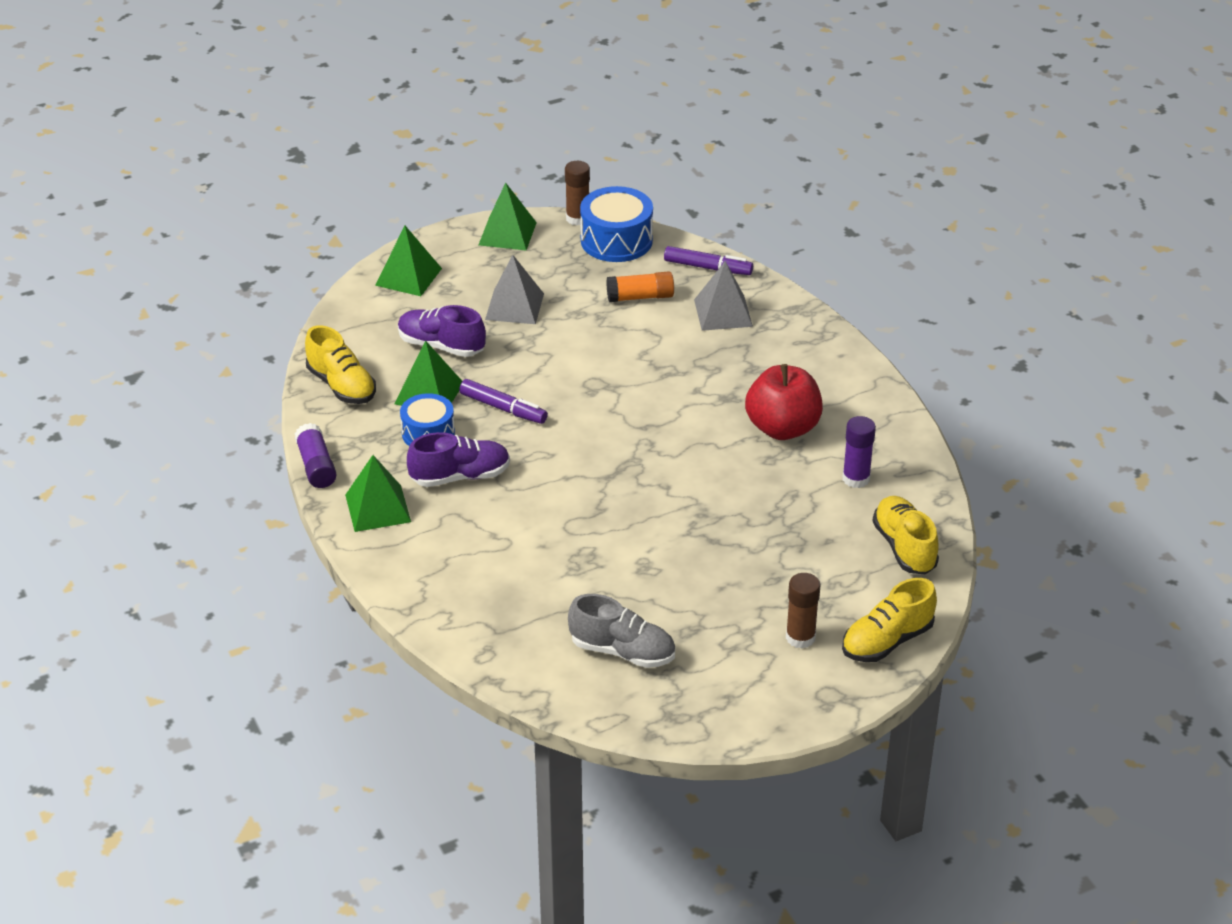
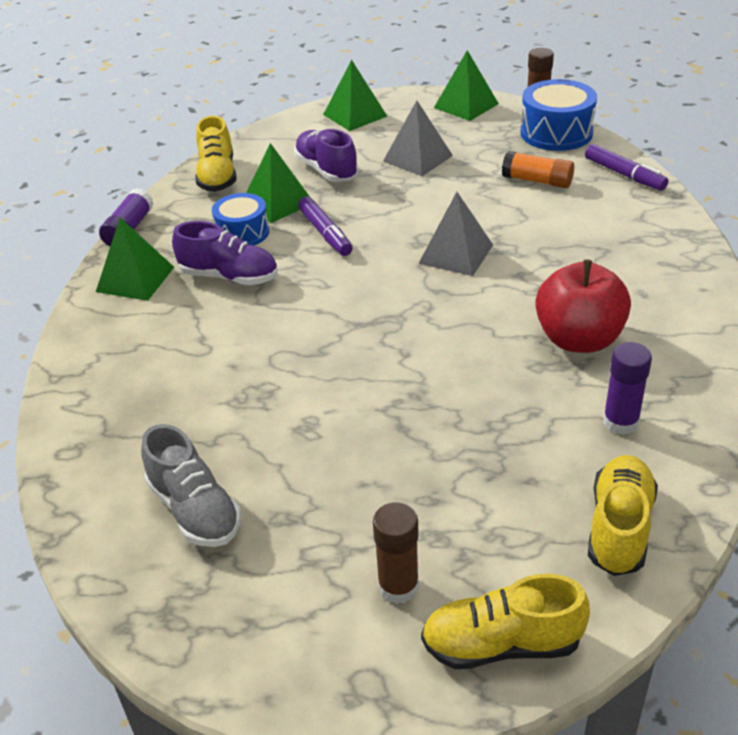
camera: 35 degrees right, 0 degrees up
(723, 313) = (607, 215): grey pyramid -> grey pyramid (456, 254)

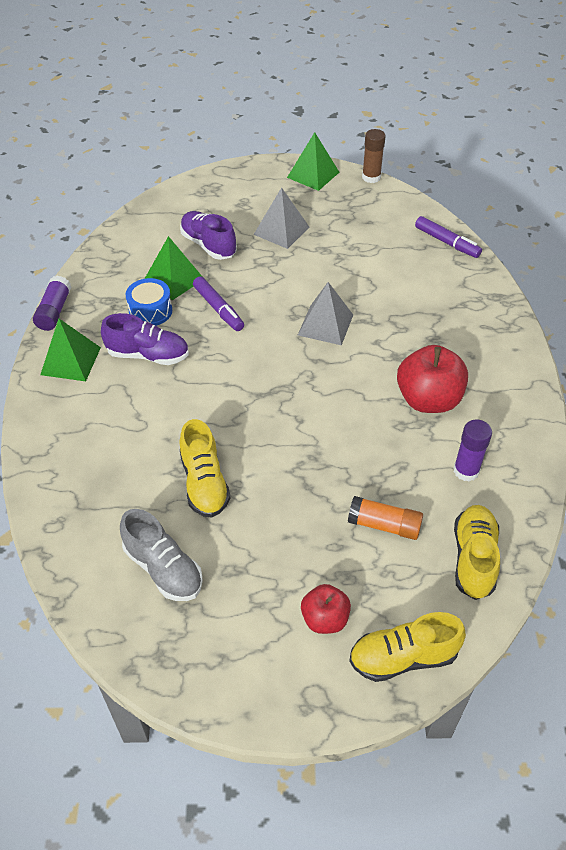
camera: 10 degrees left, 10 degrees up
(217, 176) = (118, 254): yellow shoe -> yellow shoe (204, 483)
(355, 115) = (222, 187): green pyramid -> none
(398, 586) = (325, 619): brown glue stick -> red apple
(537, 181) = (380, 250): orange glue stick -> orange glue stick (384, 525)
(556, 133) = (389, 201): blue drum -> none

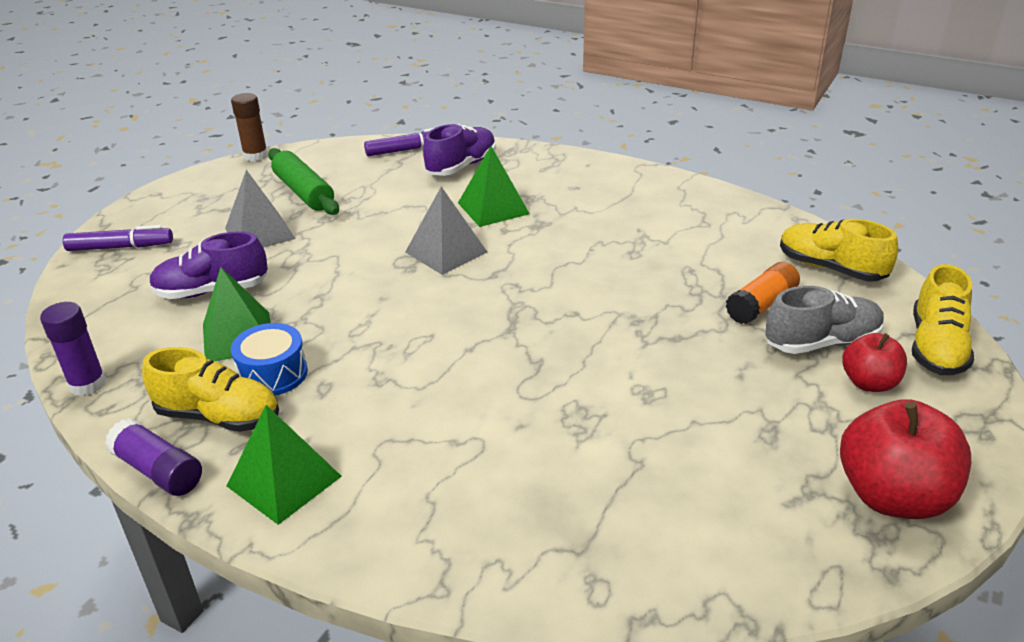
camera: 60 degrees left, 15 degrees down
(148, 355) = (353, 400): purple shoe -> purple shoe (461, 166)
(163, 568) = (737, 492): grey shoe -> grey shoe (821, 342)
(204, 483) = (618, 415): yellow shoe -> yellow shoe (219, 416)
(218, 309) = (335, 317): purple marker -> purple marker (120, 247)
(313, 174) = (197, 186): green pyramid -> green pyramid (493, 208)
(344, 223) = (304, 192): none -> green rolling pin
(428, 400) = (612, 227): red apple -> red apple (892, 496)
(466, 470) = (720, 237): purple glue stick -> purple glue stick (88, 384)

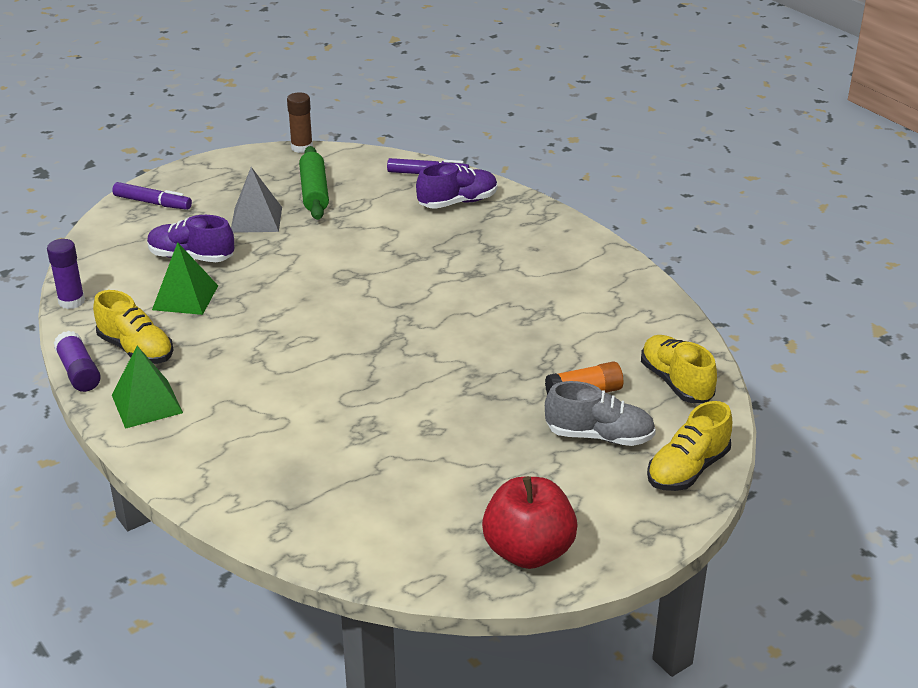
camera: 25 degrees right, 0 degrees up
(273, 374) = (189, 331): blue drum -> none
(446, 252) = (380, 275): grey pyramid -> none
(493, 208) = (449, 248): green pyramid -> none
(869, 383) = (601, 476): red apple -> none

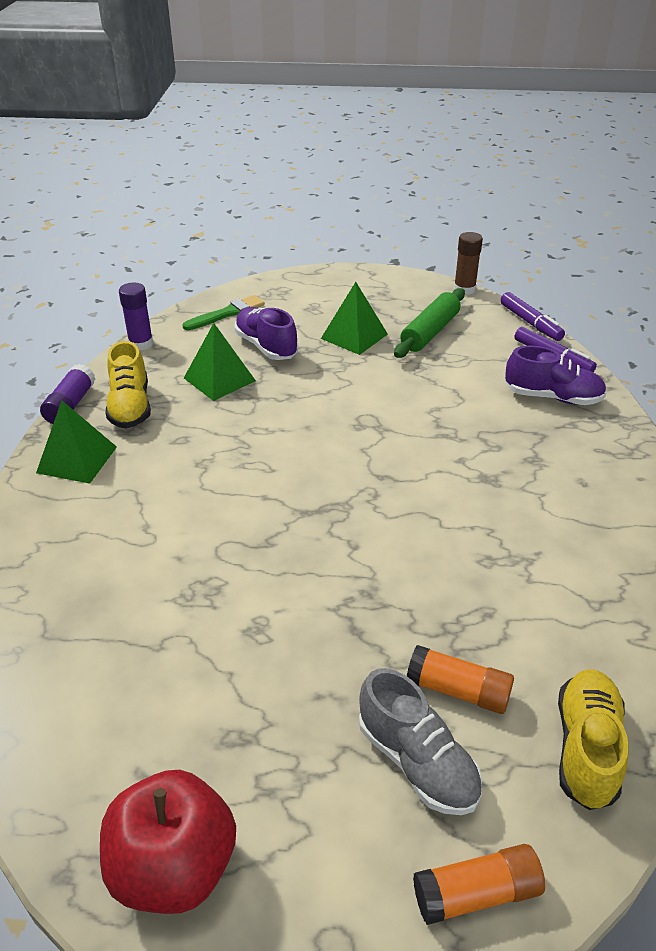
camera: 40 degrees right, 5 degrees up
(118, 246) = (227, 313): none -> green brush
(152, 203) = (294, 289): purple marker -> purple marker (530, 323)
(256, 219) = (354, 336): grey pyramid -> green pyramid
(687, 469) = (476, 893): yellow shoe -> orange glue stick

